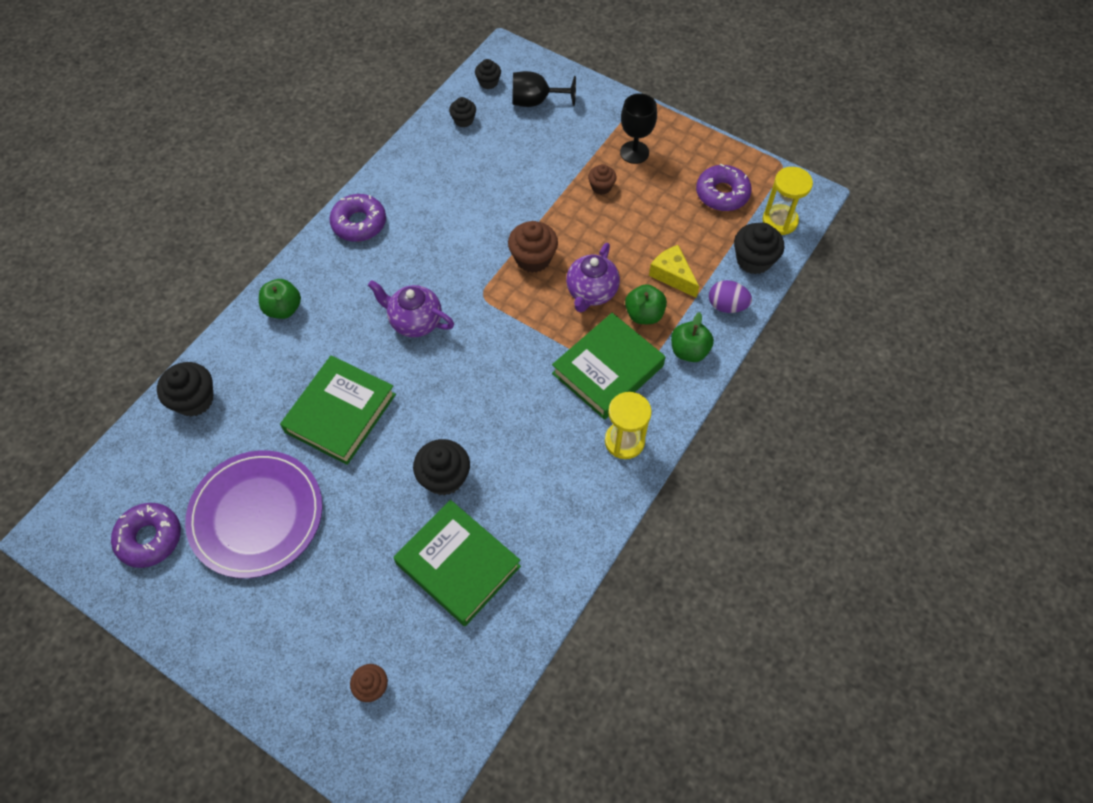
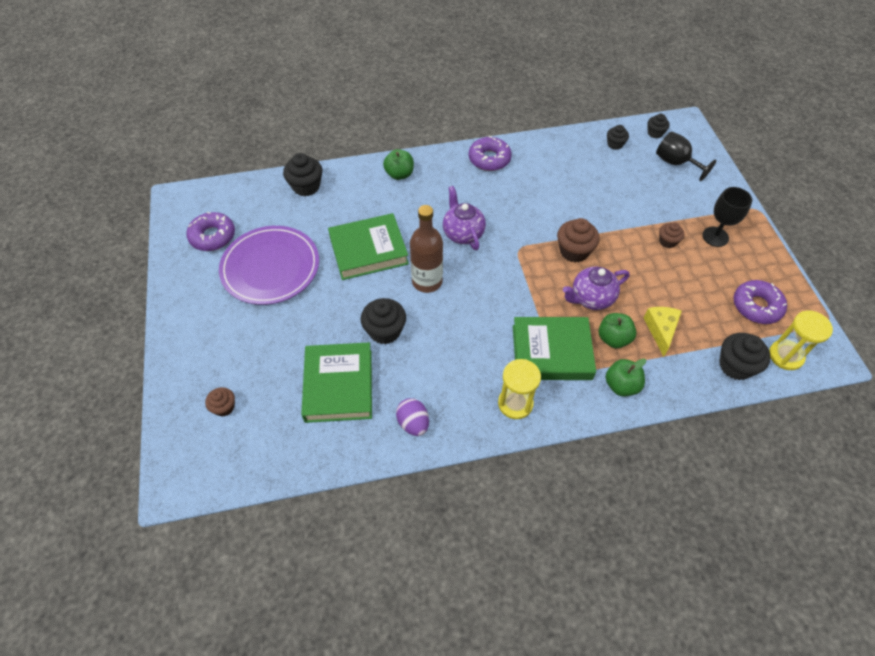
camera: 45 degrees right, 5 degrees down
(432, 396) = (427, 281): none -> brown bottle
(726, 306) = (681, 379): purple egg -> purple egg (413, 423)

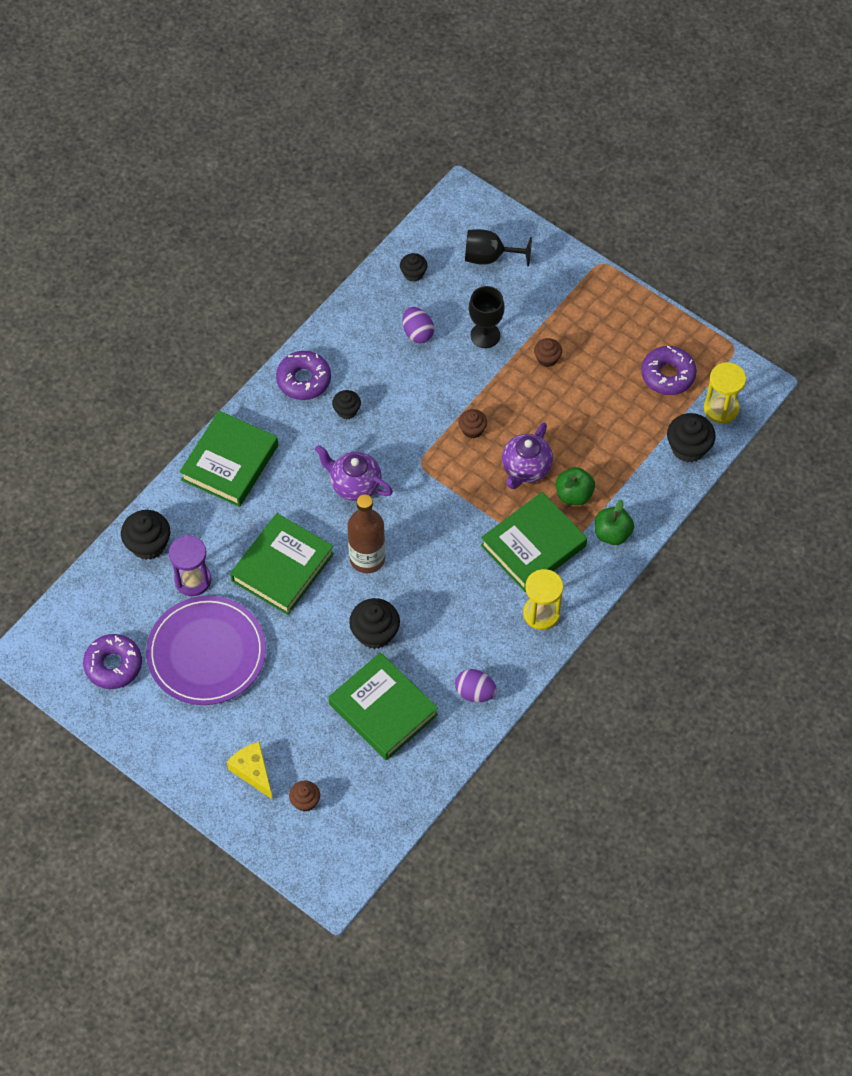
camera: 40 degrees left, 5 degrees up
(309, 221) = (193, 580): none -> purple hourglass
(399, 174) = (230, 462): green apple -> green book
(574, 251) = (472, 429): brown cupcake -> brown cupcake, size x0.60
(587, 176) = (417, 333): none -> purple egg
(655, 133) = (442, 231): black cupcake -> black cupcake (347, 410)
(661, 330) = (606, 457): yellow cheese -> yellow cheese (253, 771)
(715, 237) = (585, 323): black goblet -> black goblet (485, 335)

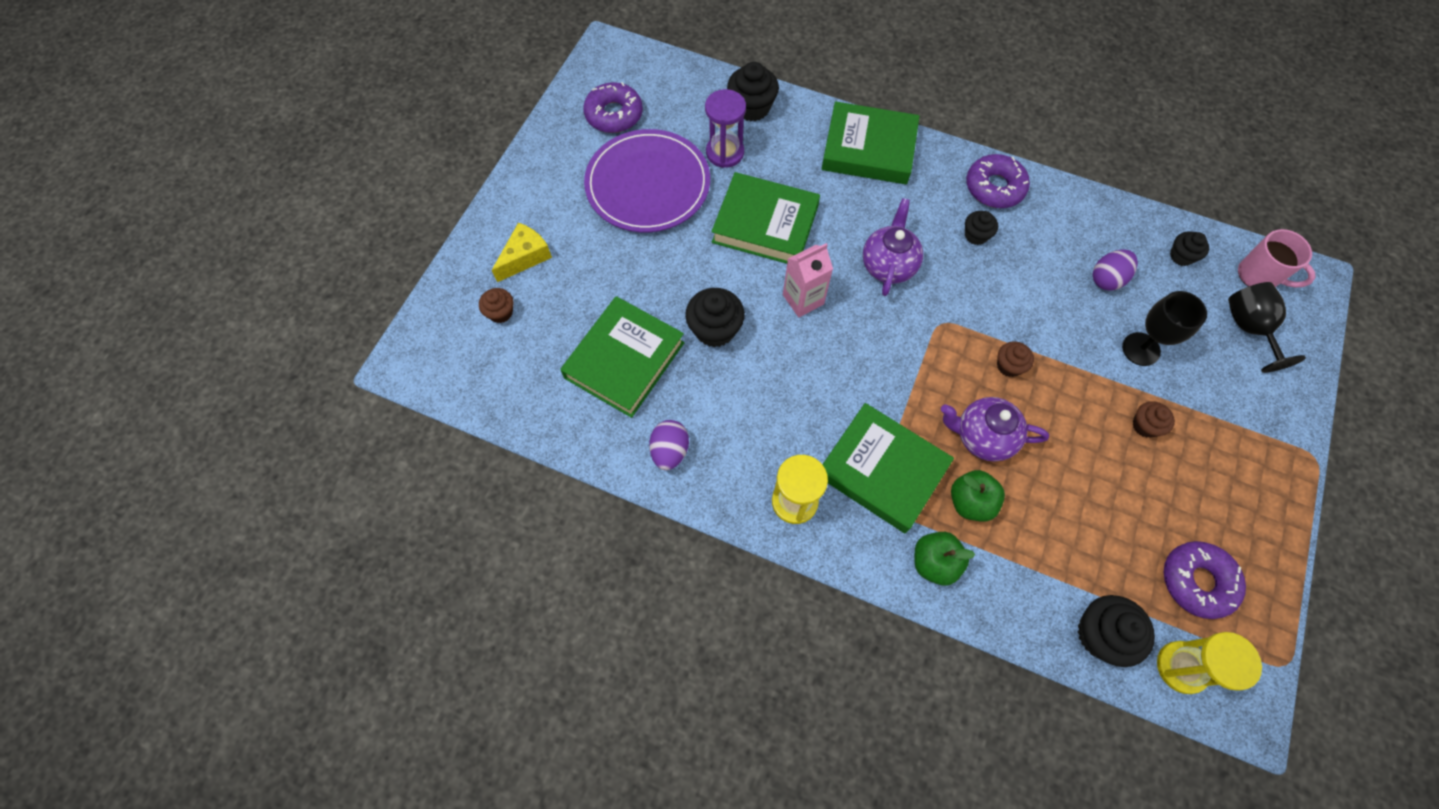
camera: 75 degrees right, 5 degrees up
(367, 558) = (803, 299): brown bottle -> pink carton
(447, 230) = (1258, 276): none -> pink mug

